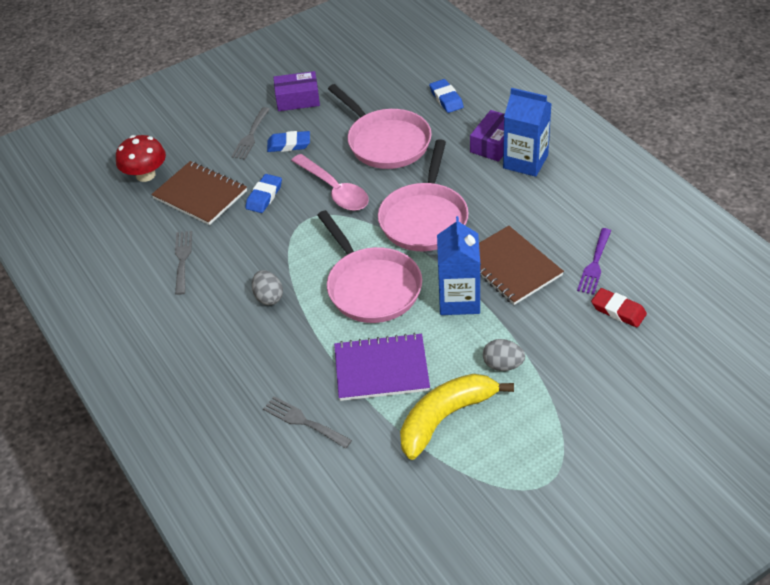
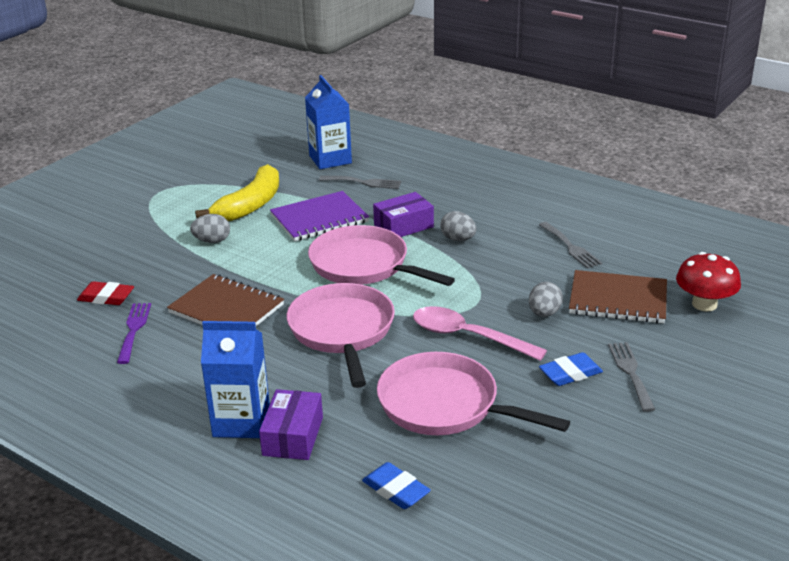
camera: 155 degrees right, 15 degrees down
(264, 196) = (544, 313): blue eraser -> grey egg
(297, 99) = (618, 436): purple box -> purple box (403, 226)
(459, 300) = (271, 274): blue carton -> blue carton (330, 159)

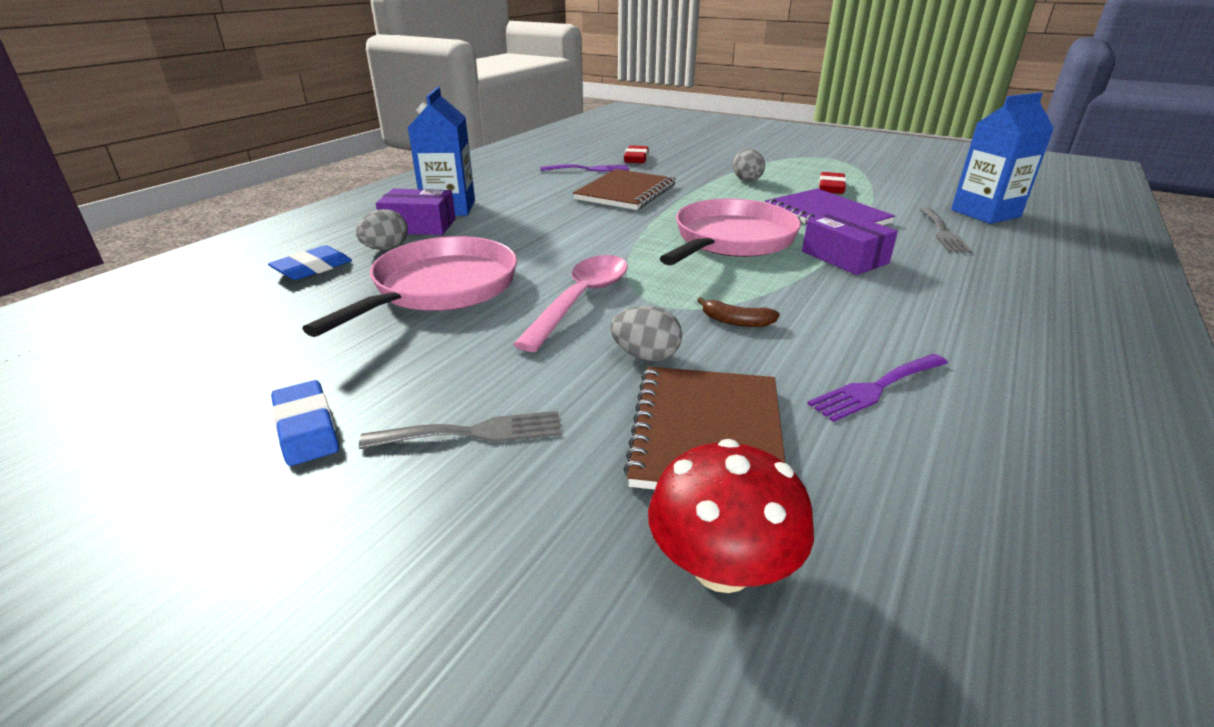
camera: 85 degrees right, 0 degrees up
(250, 205) = (831, 187): yellow banana -> red eraser
(342, 331) = (589, 236): pink pan -> none
(458, 239) = (833, 291): grey egg -> grey egg (386, 249)
(499, 278) = (736, 321): none -> brown banana
(570, 373) = (484, 374): blue eraser -> blue eraser (306, 428)
(571, 247) = (876, 388): grey fork -> purple fork

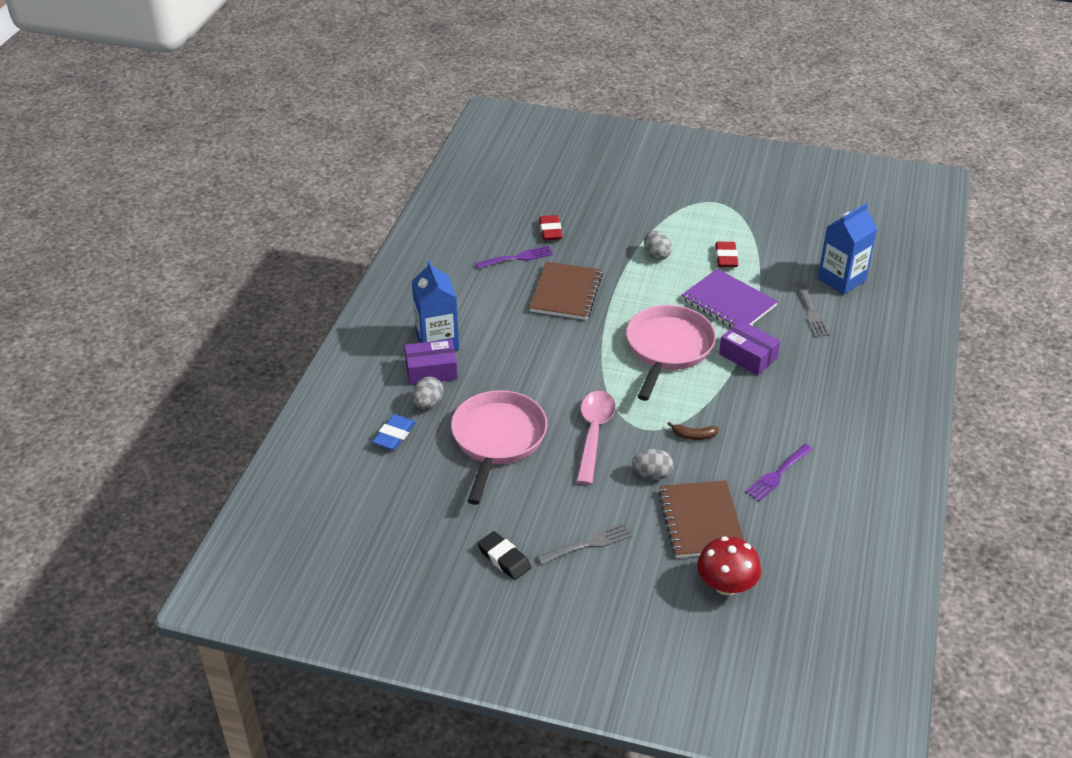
camera: 15 degrees left, 10 degrees up
(306, 428) = (504, 558): blue eraser -> black eraser

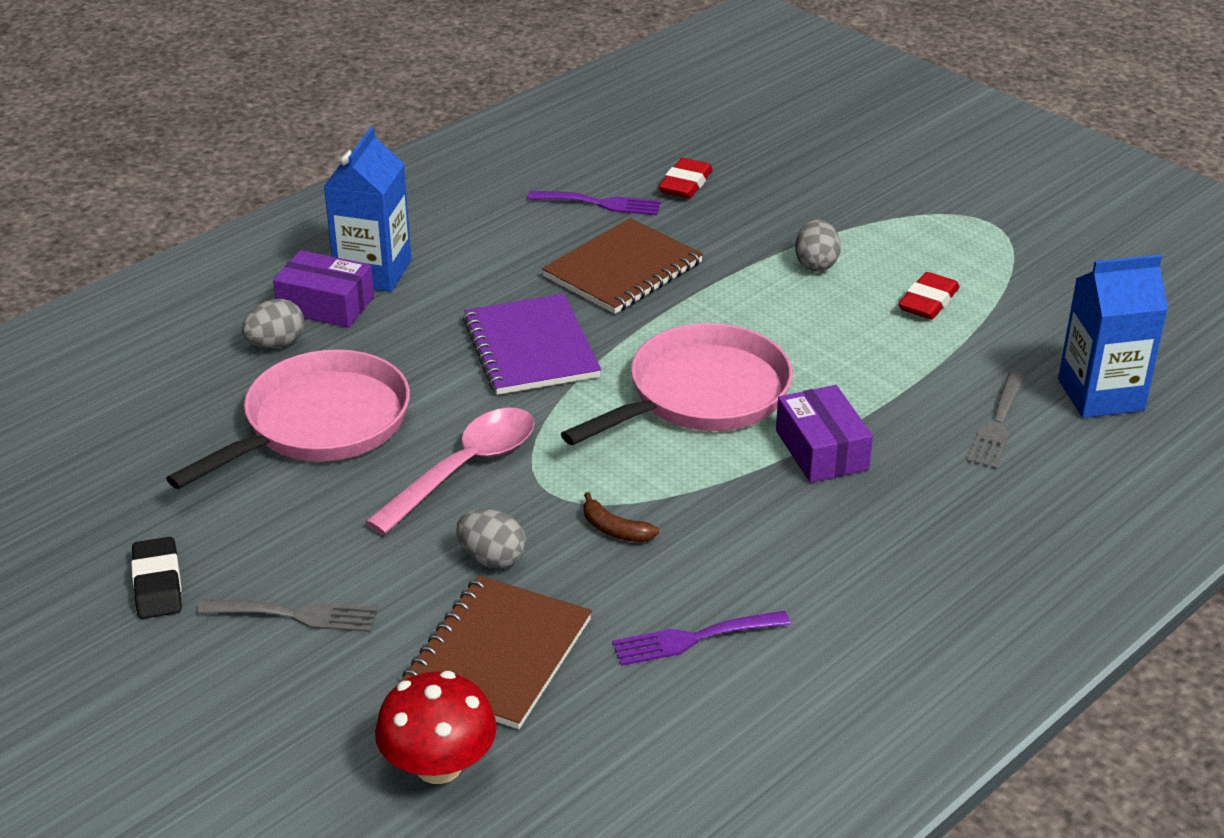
camera: 30 degrees right, 5 degrees down
(394, 435) = (189, 367): blue eraser -> none
(728, 303) = (867, 365): purple notebook -> purple notebook (531, 348)

